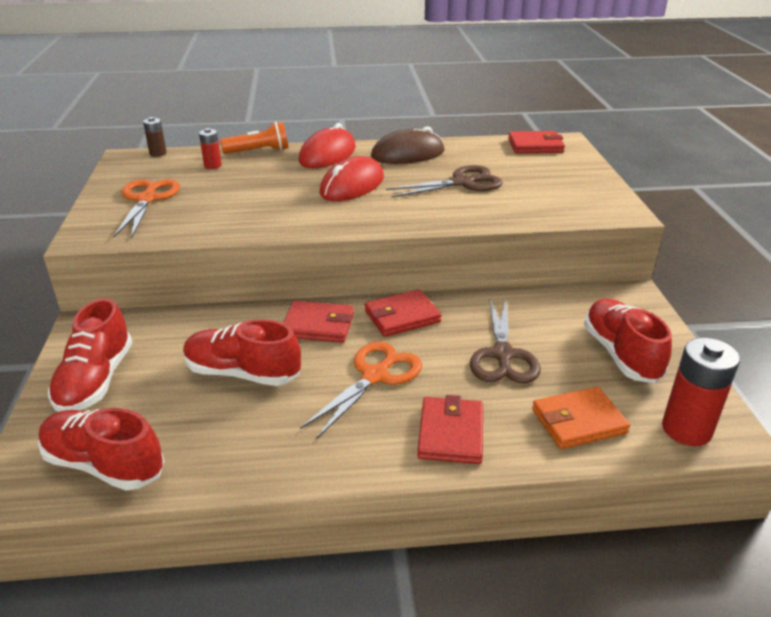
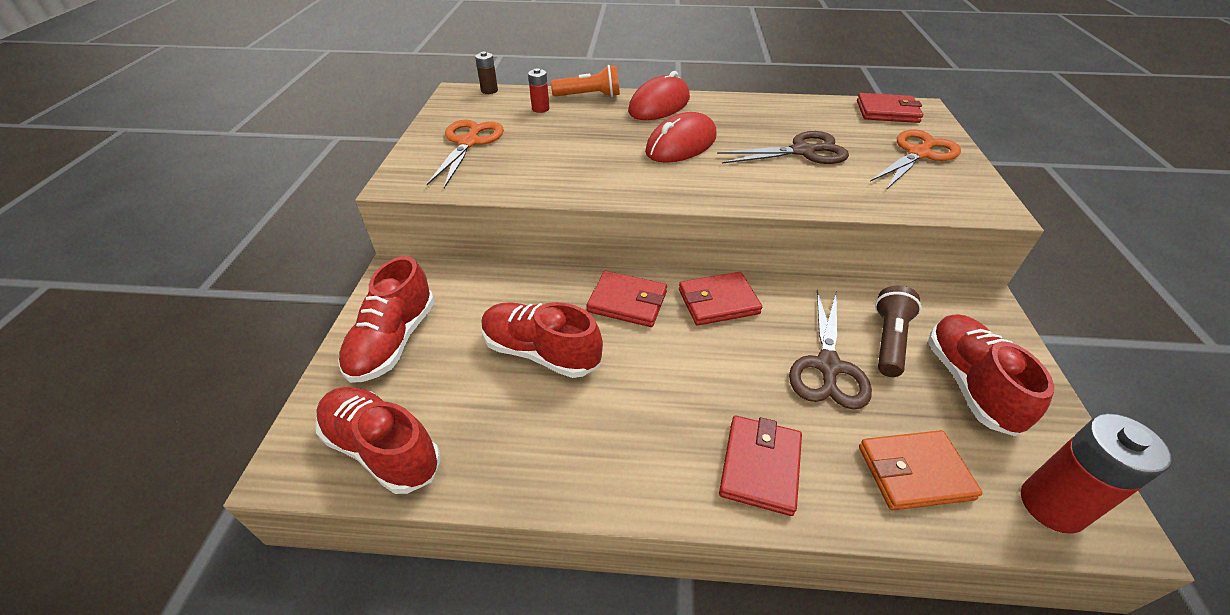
camera: 10 degrees right, 10 degrees up
(375, 376) = (681, 375): orange scissors -> orange scissors (918, 154)
(408, 154) = (744, 111): brown mouse -> none
(553, 330) = (888, 340): none -> brown flashlight

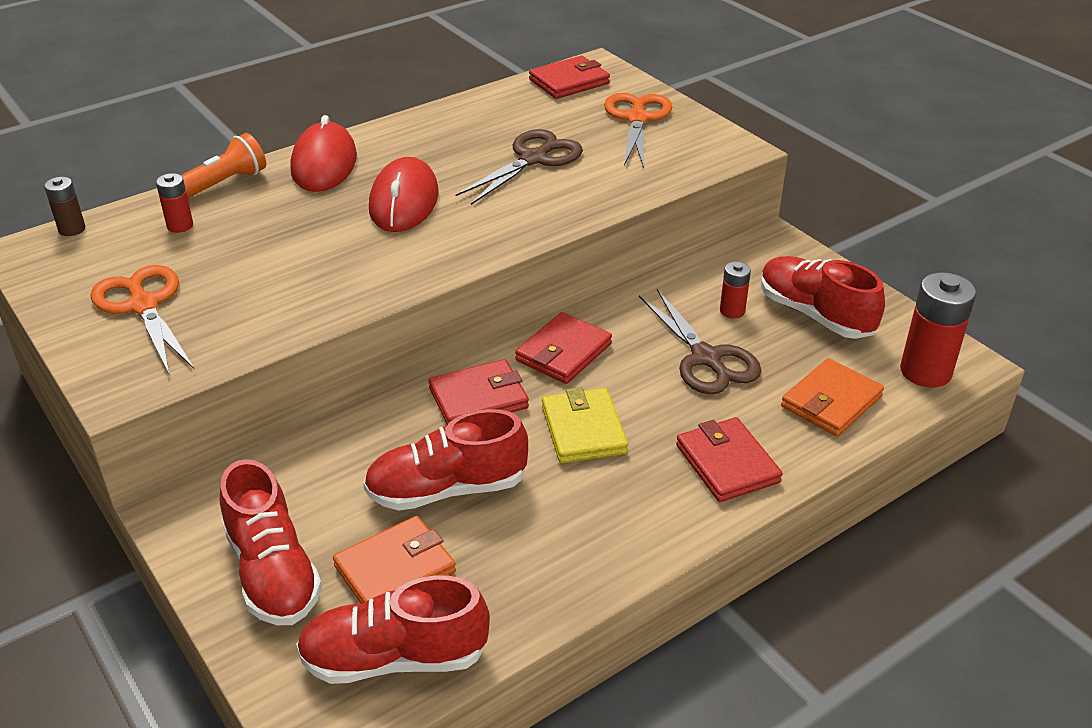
camera: 40 degrees left, 5 degrees down
(452, 386) = (395, 569): none -> orange wallet
(674, 366) = (583, 430): none -> yellow wallet
(888, 340) = (732, 311): brown flashlight -> red battery

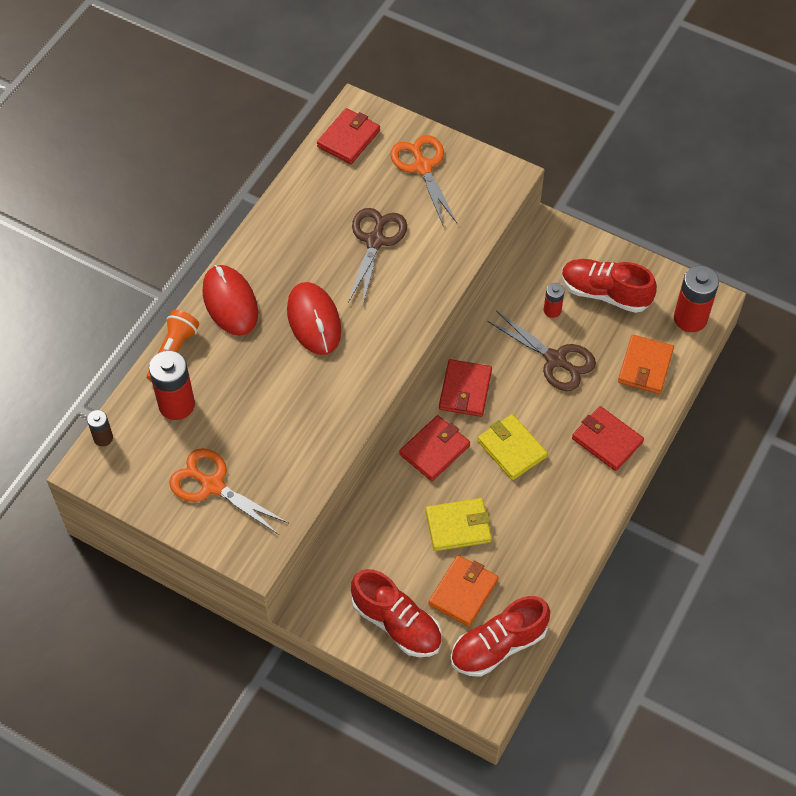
camera: 25 degrees left, 20 degrees up
(180, 226) = (176, 405): red battery -> red battery, size x1.88
(447, 489) = (458, 526): red shoe -> yellow wallet

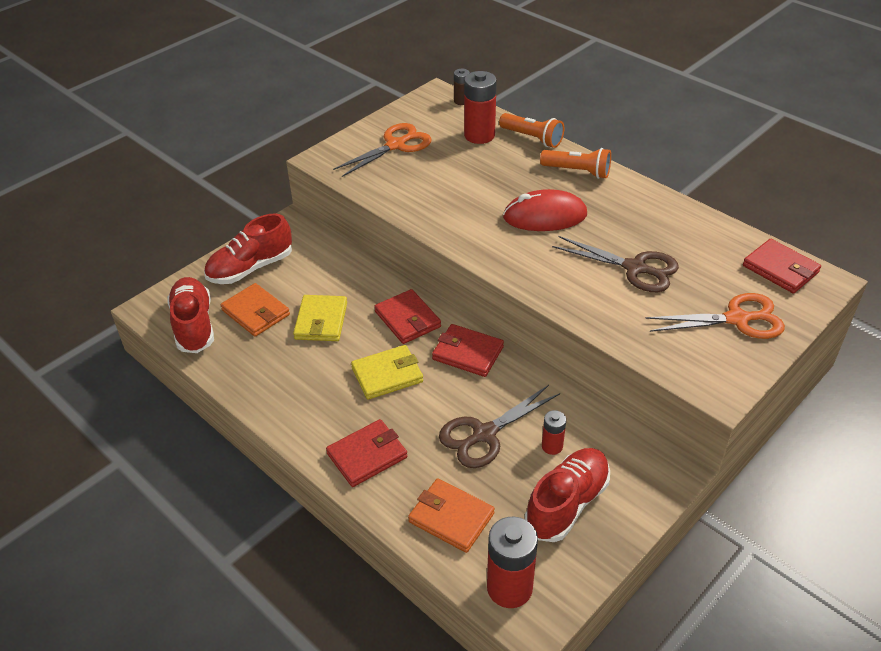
camera: 105 degrees right, 15 degrees down
(230, 302) = (577, 171): red mouse -> orange flashlight

